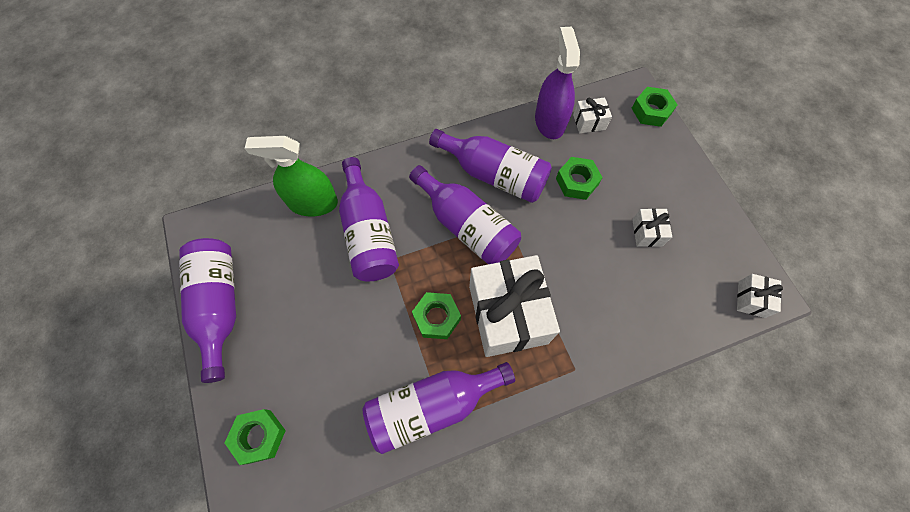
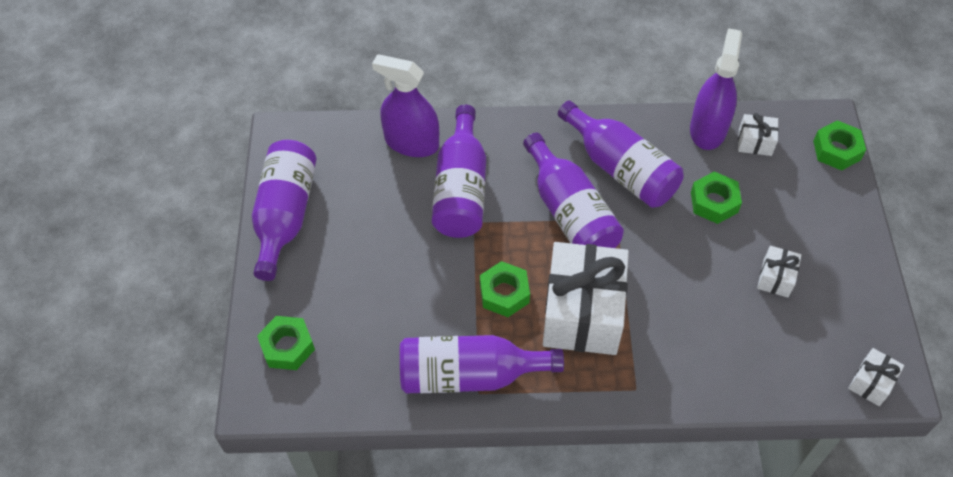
camera: 20 degrees right, 10 degrees down
(313, 203) = (411, 142): green spray bottle -> purple spray bottle

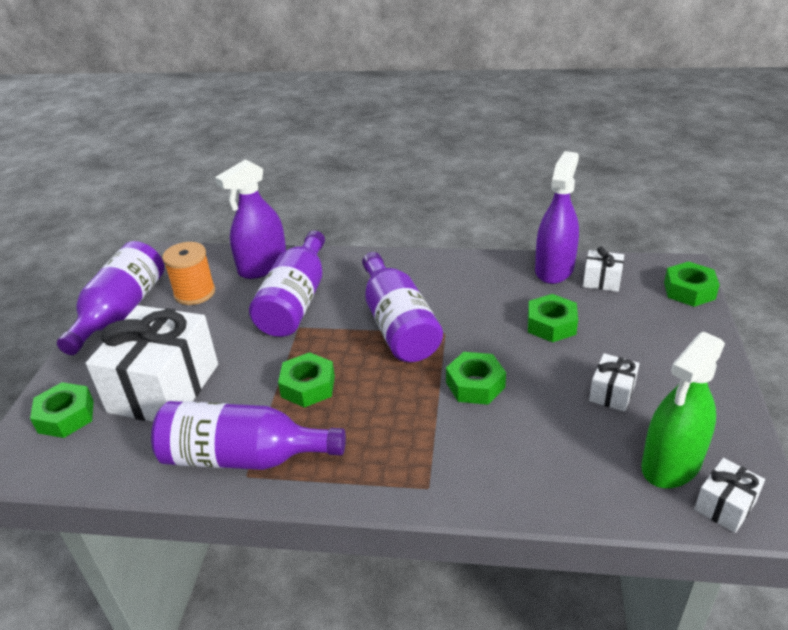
camera: 10 degrees right, 20 degrees down
(352, 184) = (195, 293): none -> orange spool
(411, 142) = (263, 266): purple spray bottle -> purple spray bottle turned 75 degrees counterclockwise
(582, 313) = (386, 409): white gift -> white gift (164, 388)
(620, 168) = (459, 294): purple bottle -> none
(656, 279) = (475, 385): none -> green nut
(829, 347) = (671, 464): none -> green spray bottle

